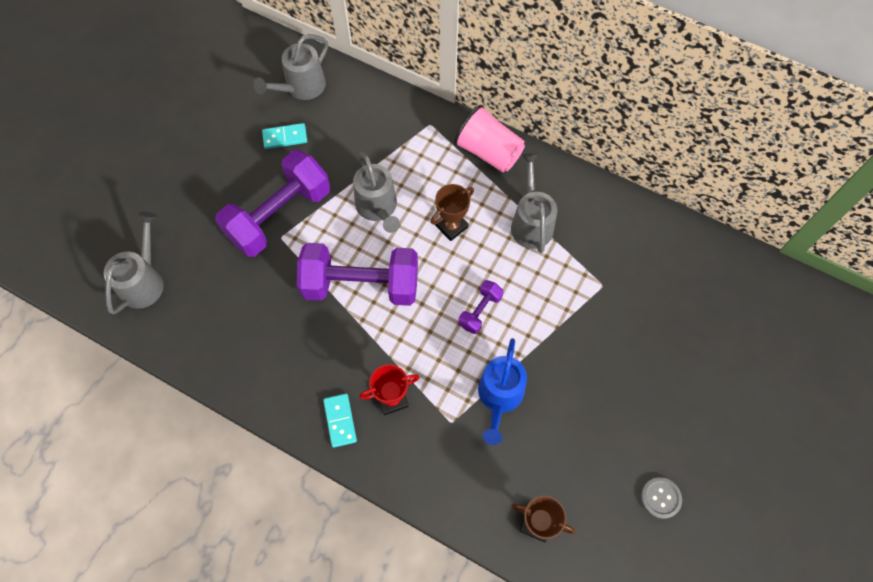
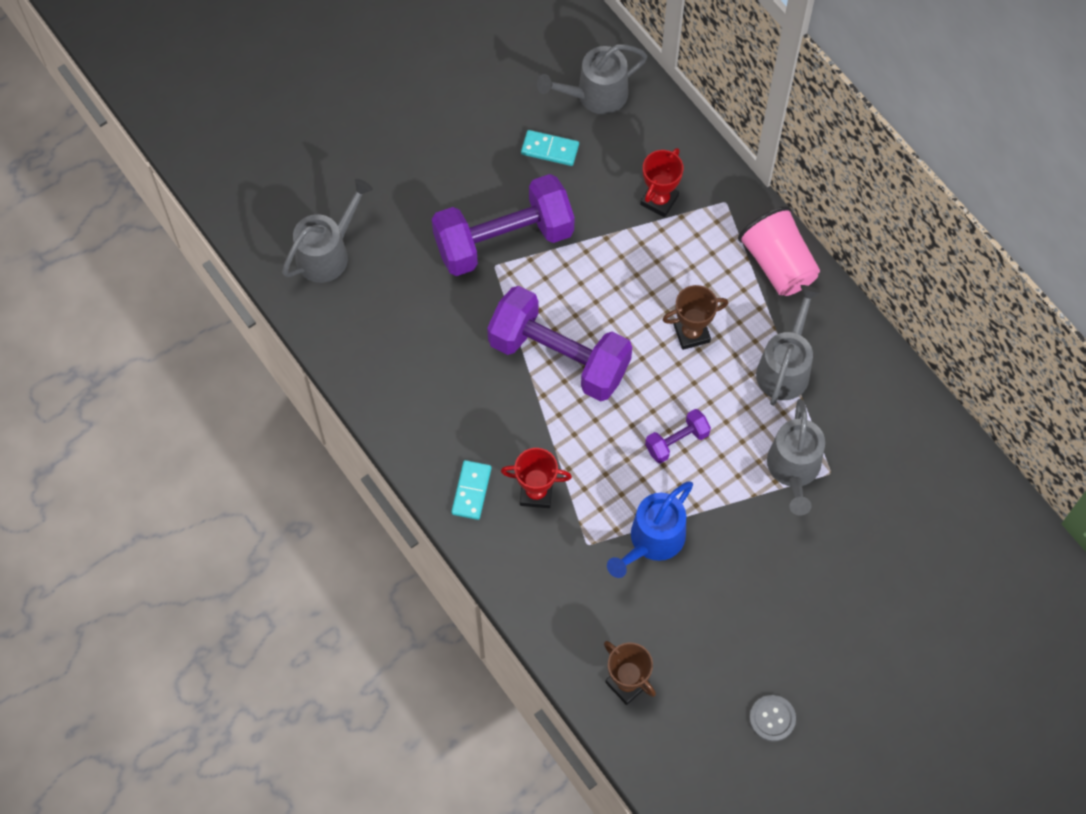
camera: 25 degrees right, 0 degrees up
(378, 208) = (618, 277): grey watering can -> grey watering can (794, 470)
(382, 142) = (659, 200): none -> red trophy

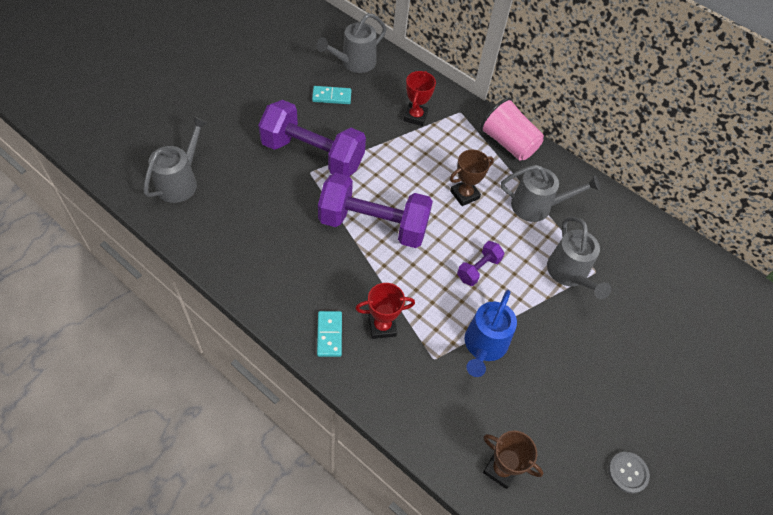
camera: 20 degrees left, 10 degrees down
(503, 240) = (312, 155): purple dumbbell -> purple dumbbell turned 60 degrees clockwise
(785, 367) = (537, 206): grey watering can -> grey watering can turned 90 degrees clockwise

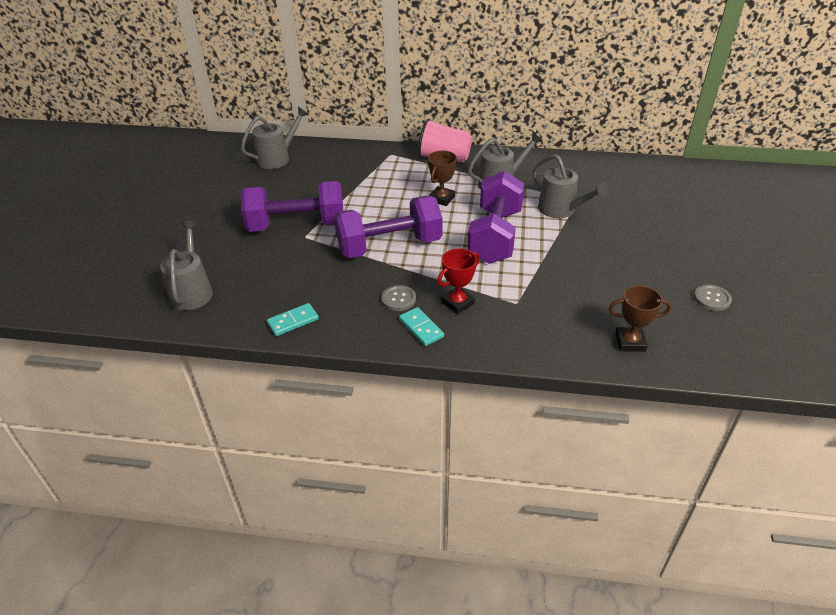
camera: 25 degrees left, 15 degrees down
(331, 96) = (278, 184): turquoise domino -> turquoise domino (293, 321)
(335, 291) = (398, 299): none -> grey button
(354, 63) = (277, 158): grey watering can -> grey watering can turned 150 degrees counterclockwise
(415, 117) = (359, 170): red trophy -> none
(478, 269) = (495, 236): purple dumbbell -> purple dumbbell, size x2.21
(484, 346) = (544, 278): blue watering can -> none

